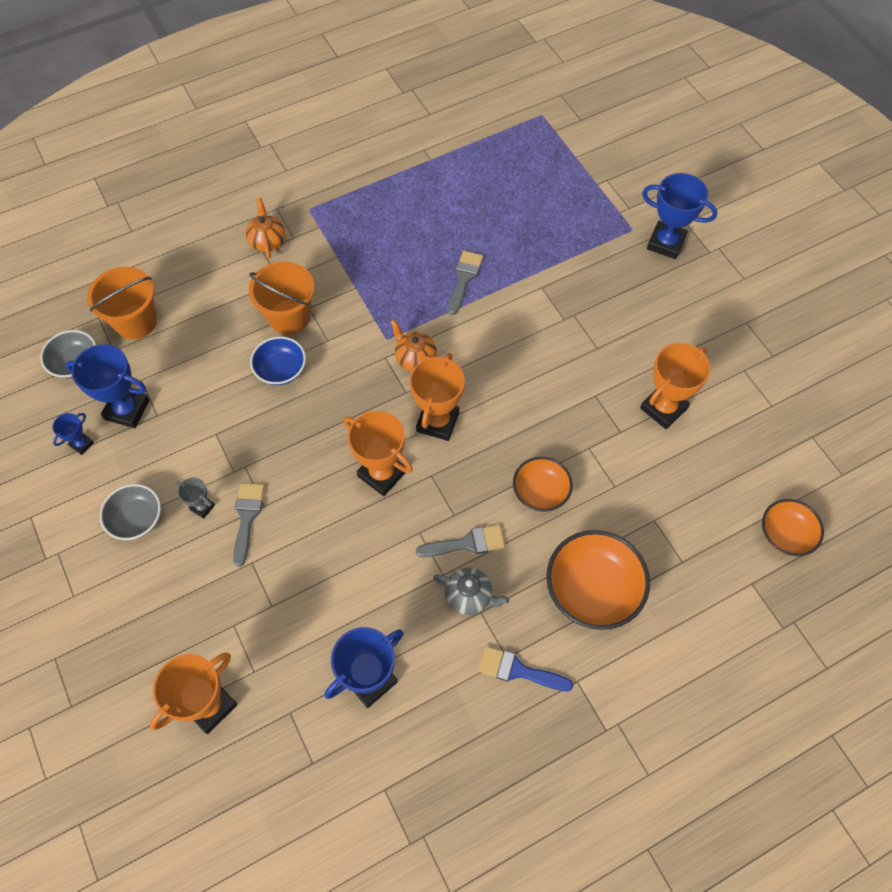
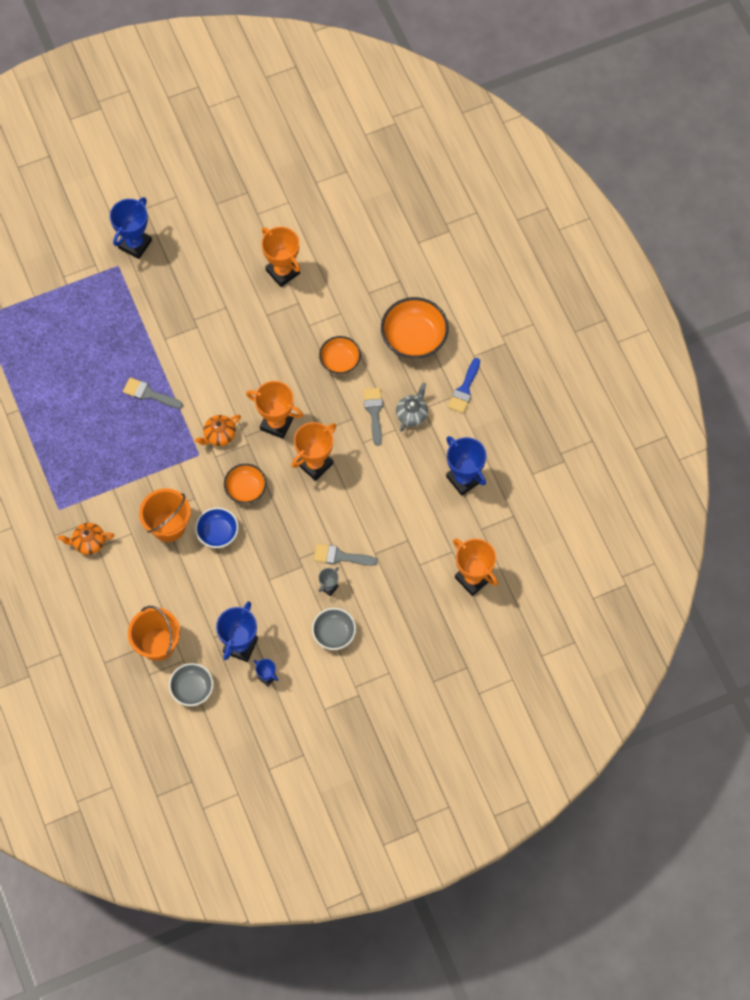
camera: 85 degrees left, 5 degrees up
(785, 534) = (386, 215): orange bowl -> orange bowl (246, 489)

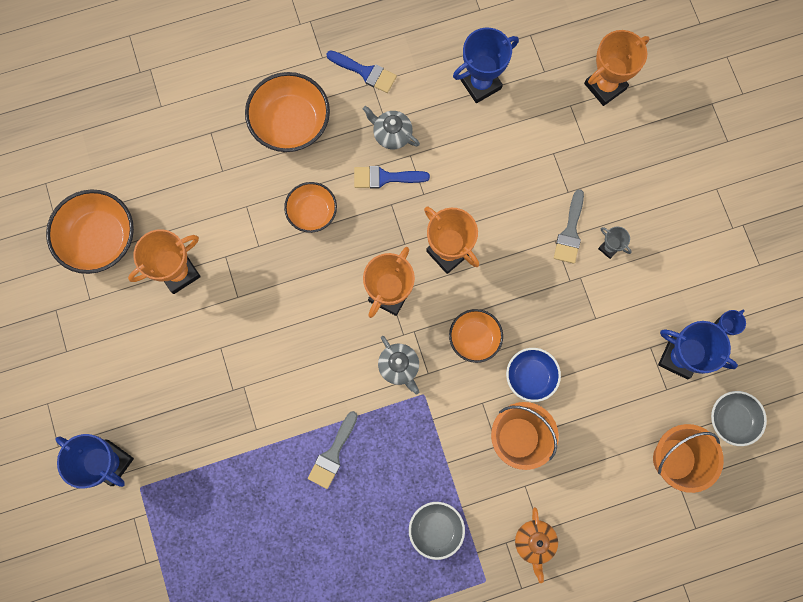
camera: 85 degrees left, 10 degrees up
(219, 435) = (399, 367): orange teapot -> grey teapot
(305, 214) = (99, 239): none -> orange bowl
(334, 633) = (666, 247): grey bowl -> grey bowl (436, 529)
(374, 412) = (385, 178): grey brush -> blue brush

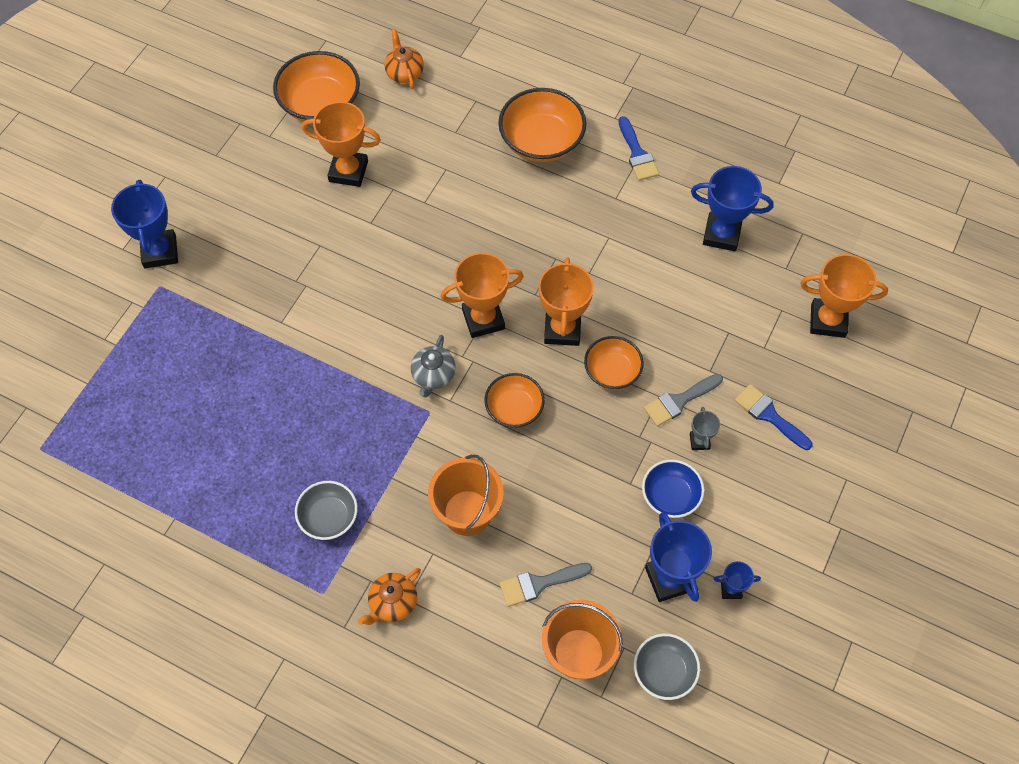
camera: 45 degrees right, 15 degrees down
(134, 156) = (404, 73): none -> orange teapot
(312, 212) = (489, 213): orange bowl -> orange bowl (612, 371)
(333, 454) = (315, 390): grey brush -> grey brush (539, 584)
(385, 178) = (571, 236): blue brush -> blue brush (769, 415)
(391, 134) = (610, 211): grey teapot -> none
(530, 376) = (528, 477): blue bowl -> blue bowl (670, 496)

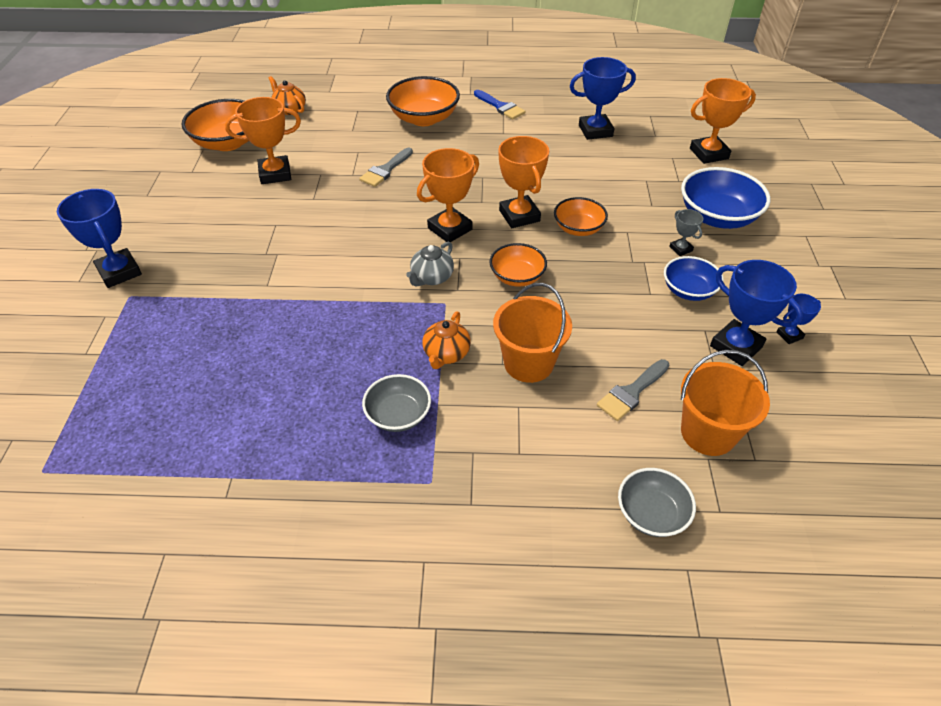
camera: 25 degrees left, 15 degrees down
(392, 603) = (507, 462): orange teapot -> orange teapot (446, 354)
(433, 375) = (431, 277): grey teapot -> grey teapot turned 45 degrees clockwise
(664, 671) = (790, 416): grey bowl -> grey bowl (651, 513)
(679, 401) = (644, 230): grey brush -> grey brush (385, 170)
(769, 415) = (717, 217): blue brush -> blue bowl

